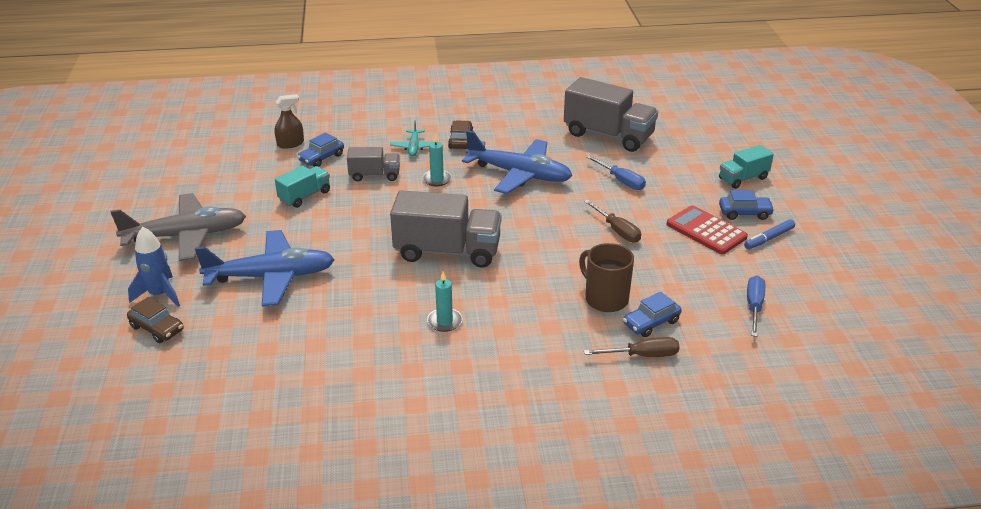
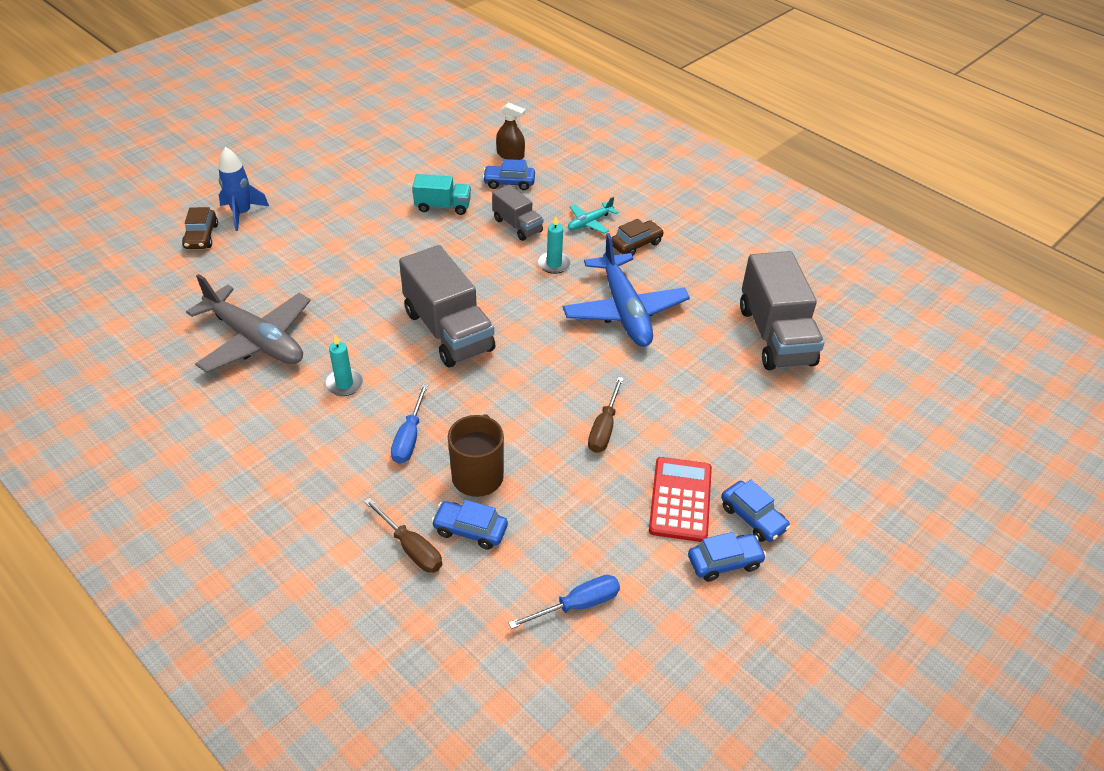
camera: 50 degrees right, 10 degrees up
(186, 236) = (326, 181): grey plane -> grey plane (256, 340)
(271, 277) = (315, 253): blue plane -> none
(621, 181) = (699, 387): blue screwdriver -> blue screwdriver (409, 437)
(743, 178) = (824, 485): turquoise truck -> none
(769, 238) = (724, 562): blue marker -> blue car

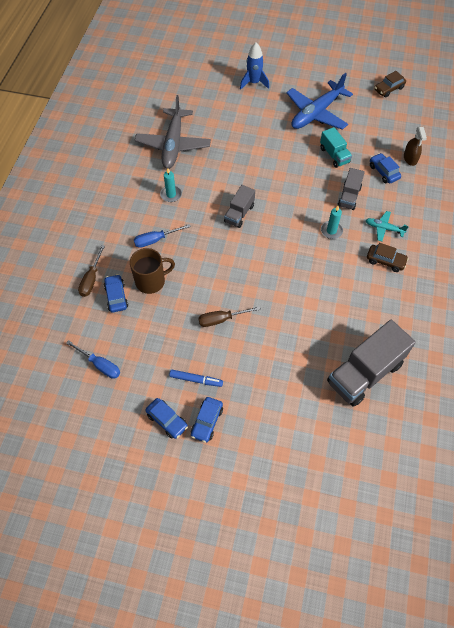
camera: 60 degrees right, 15 degrees up
(201, 236) = (224, 80): brown car -> brown car (388, 89)
(448, 331) = (239, 214): grey truck -> grey truck, size x0.54
(624, 311) = (321, 284): blue plane -> blue plane (316, 113)
(680, 499) = (196, 380): red calculator -> blue marker

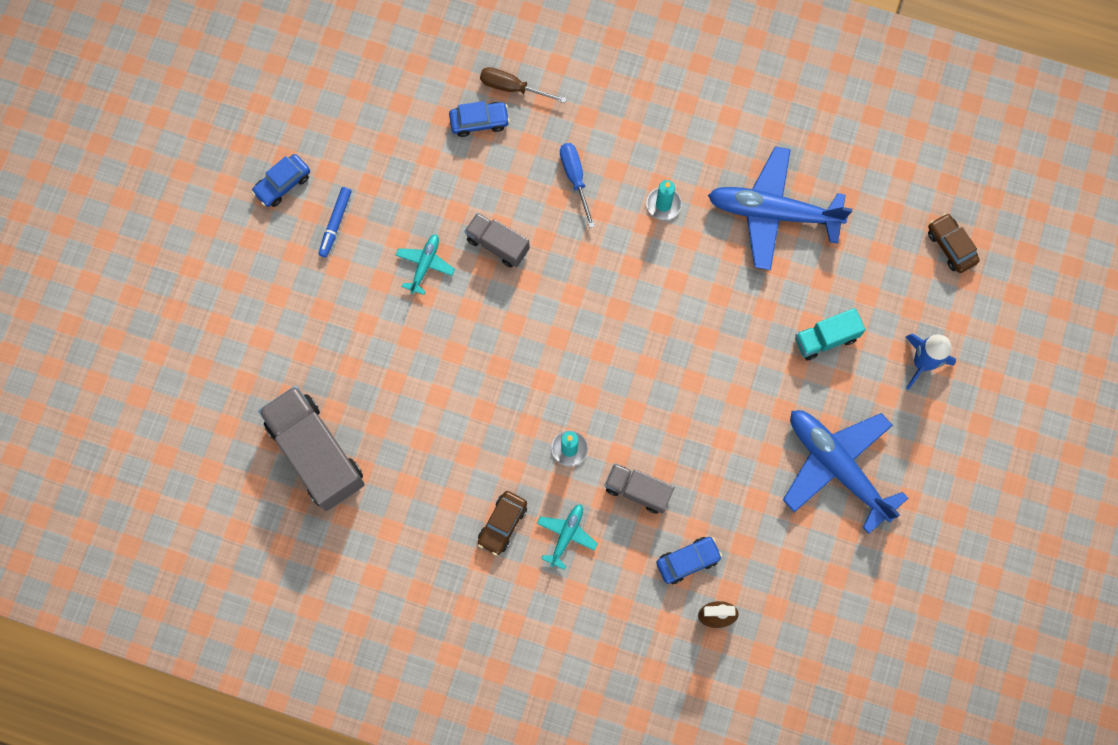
camera: 95 degrees right, 15 degrees up
(100, 365) = (373, 101): blue screwdriver -> none
(151, 281) = (500, 170): brown mug -> none
(173, 145) = (772, 212): grey plane -> blue plane
(207, 422) = (274, 234): blue car -> none
(221, 319) = (425, 265): brown screwdriver -> turquoise plane
(239, 214) = (616, 307): grey truck -> grey truck (497, 245)
(334, 155) = (732, 481): turquoise truck -> turquoise truck (825, 339)
(388, 89) = (896, 616): brown car -> brown car (951, 246)

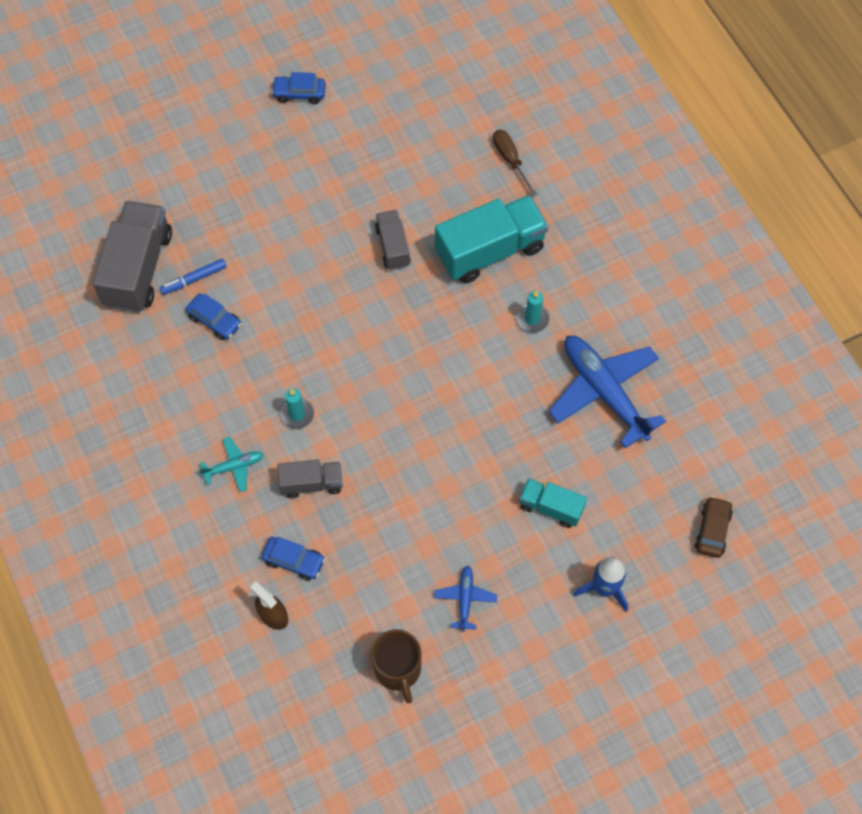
camera: 45 degrees right, 10 degrees down
(335, 224) = (305, 144): blue marker -> blue marker (194, 279)
(425, 265) = (333, 218): turquoise plane -> none
(479, 121) = (465, 162): blue car -> blue car (215, 320)
(502, 524) = (202, 420): brown car -> none
(575, 178) = (490, 251): blue screwdriver -> turquoise truck
(638, 490) = (311, 483): grey truck -> grey truck turned 105 degrees clockwise
(837, 466) = (465, 599): blue plane -> blue plane, size x0.47
(844, 564) = (398, 669): none -> brown mug

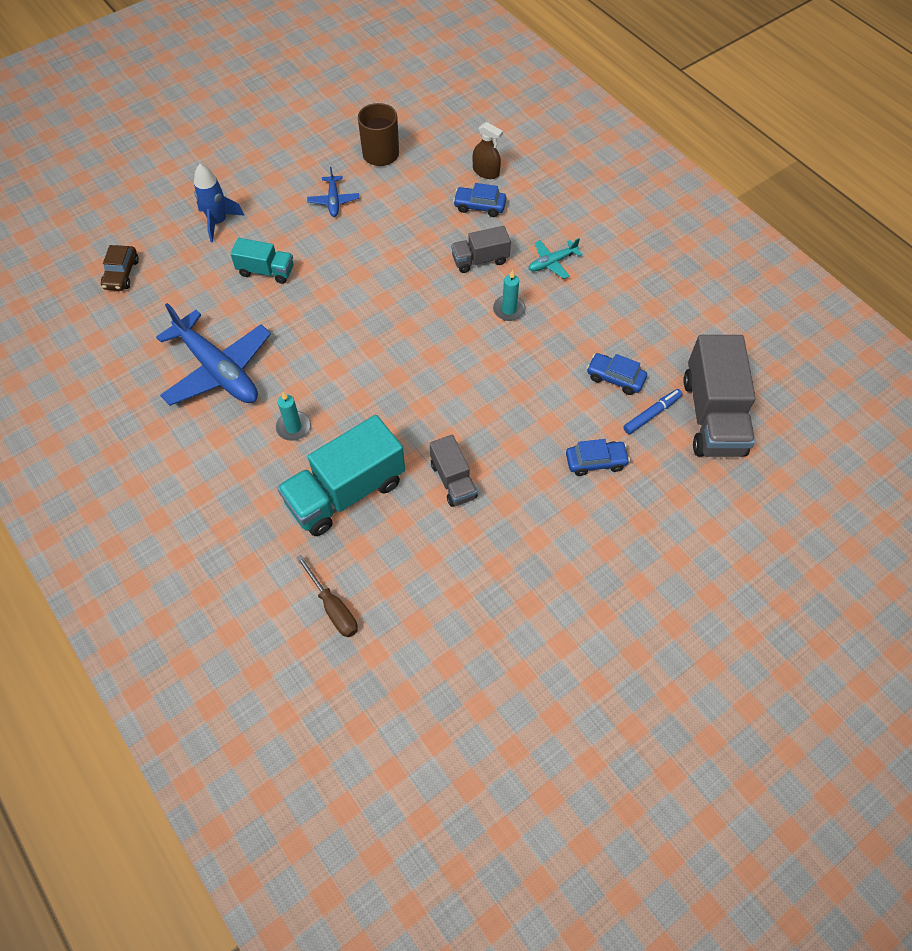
camera: 170 degrees right, 5 degrees down
(299, 93) = (613, 658): blue car -> blue car (596, 461)

